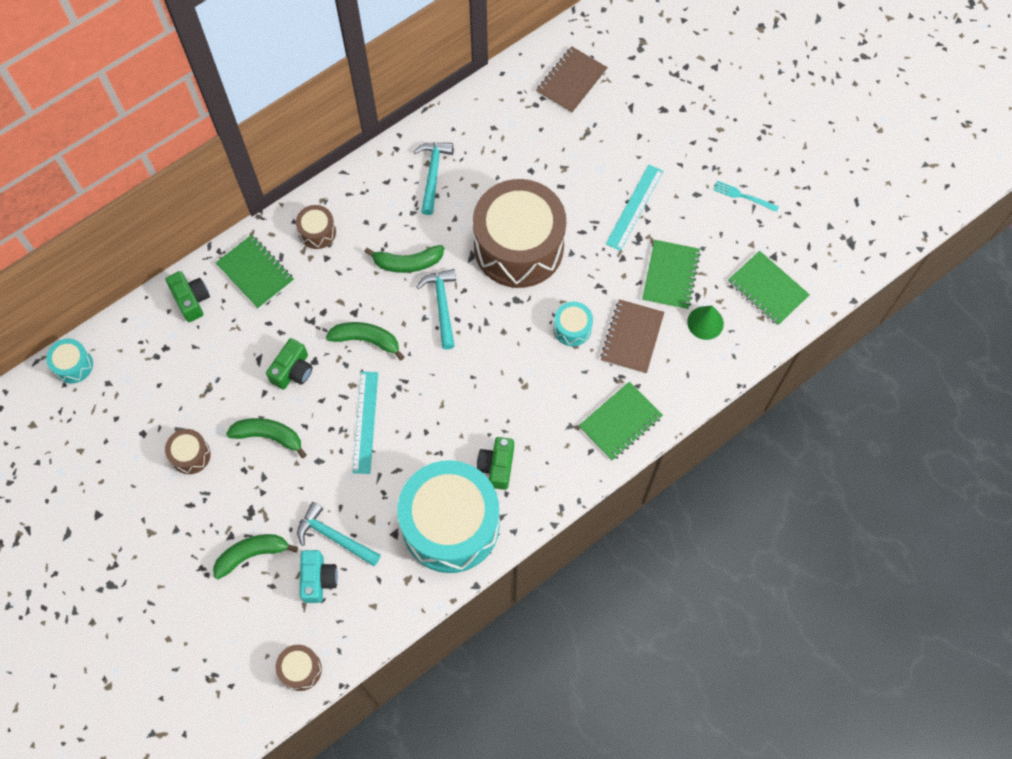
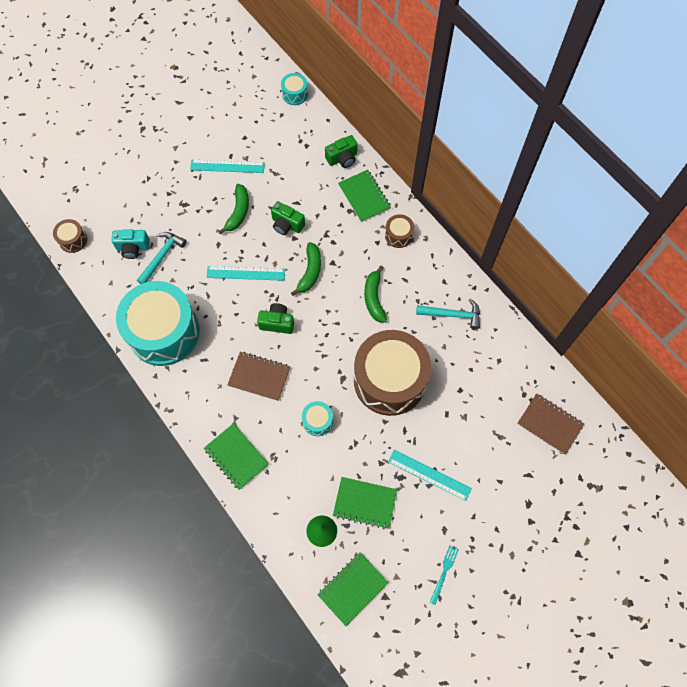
camera: 90 degrees right, 0 degrees up
(190, 455) = (227, 166): brown drum -> turquoise ruler
(252, 554) = (154, 207): green banana -> none
(256, 273) = (364, 197): green notebook -> green notebook turned 75 degrees counterclockwise
(442, 306) = (338, 323): turquoise hammer -> none
(497, 466) = (206, 364): green camera -> green camera (277, 323)
(631, 337) = (309, 468): brown notebook -> brown notebook (259, 376)

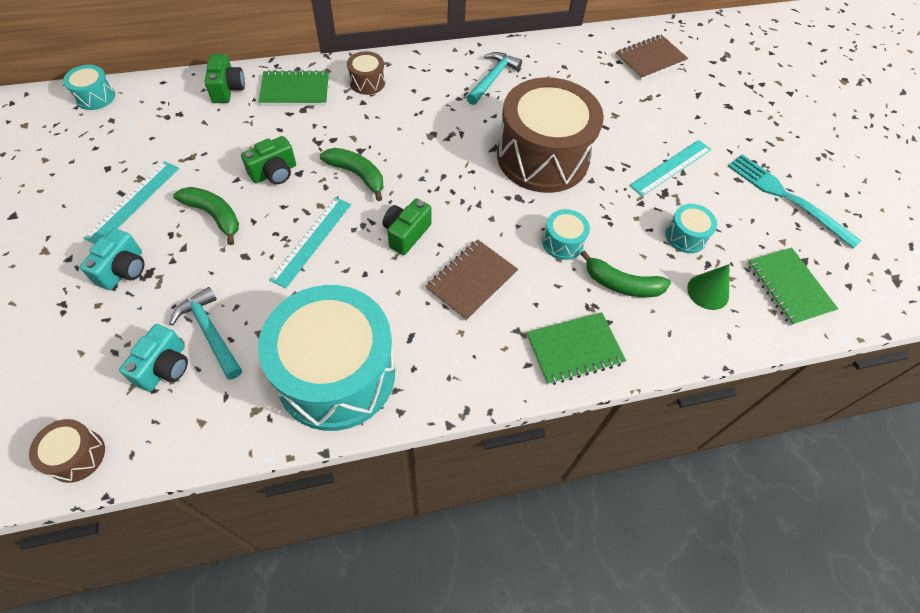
camera: 70 degrees left, 10 degrees down
(181, 191) = (123, 270): none -> turquoise camera
(364, 503) = (685, 236): green notebook -> turquoise drum
(374, 298) = (432, 131): green banana -> green banana (622, 284)
(444, 572) = (787, 198): turquoise fork -> turquoise fork, size x1.99

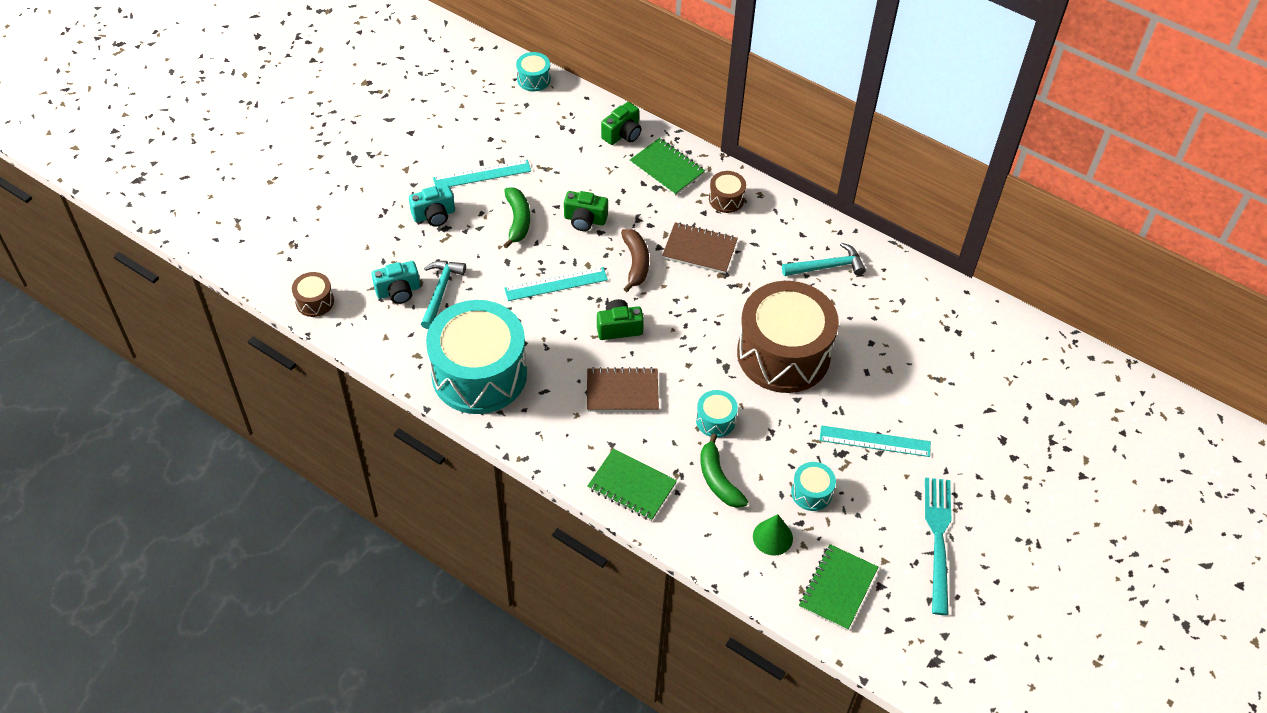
camera: 50 degrees right, 5 degrees down
(357, 175) = (636, 263): green banana -> brown banana
(650, 59) = (990, 351): brown notebook -> brown notebook (699, 249)

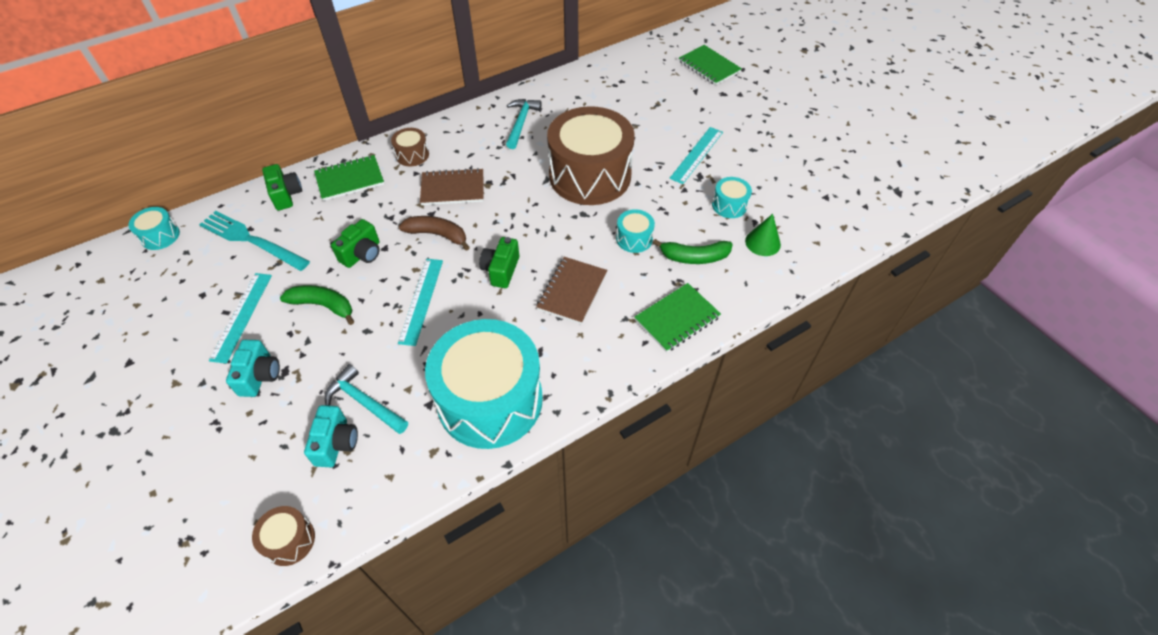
camera: 65 degrees left, 0 degrees up
(699, 249) = (453, 189): brown notebook -> brown notebook turned 45 degrees clockwise
(837, 588) = (821, 221): green notebook -> green notebook (709, 67)
(938, 539) = (795, 153): turquoise fork -> turquoise fork (251, 240)

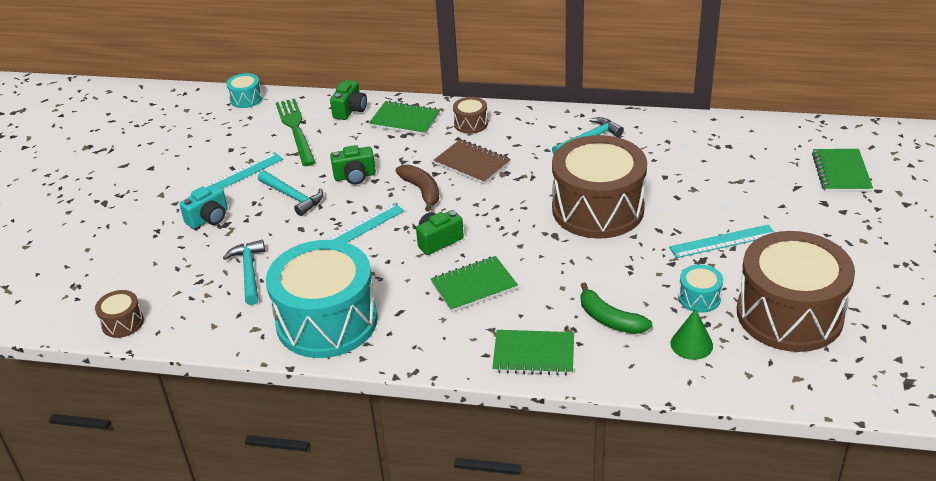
camera: 45 degrees right, 15 degrees down
(251, 240) = (296, 129): turquoise fork -> green fork
(323, 305) = (292, 196): green banana -> turquoise hammer
(336, 443) = (206, 286): turquoise camera -> none
(572, 291) = (474, 286): brown notebook -> green notebook
(634, 239) = (574, 276): turquoise drum -> none
(791, 184) = (789, 314): none -> brown drum

